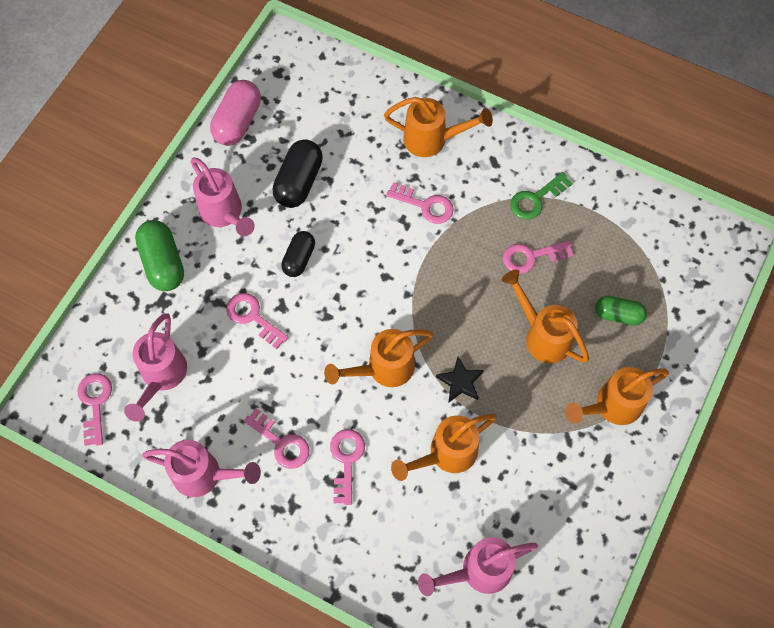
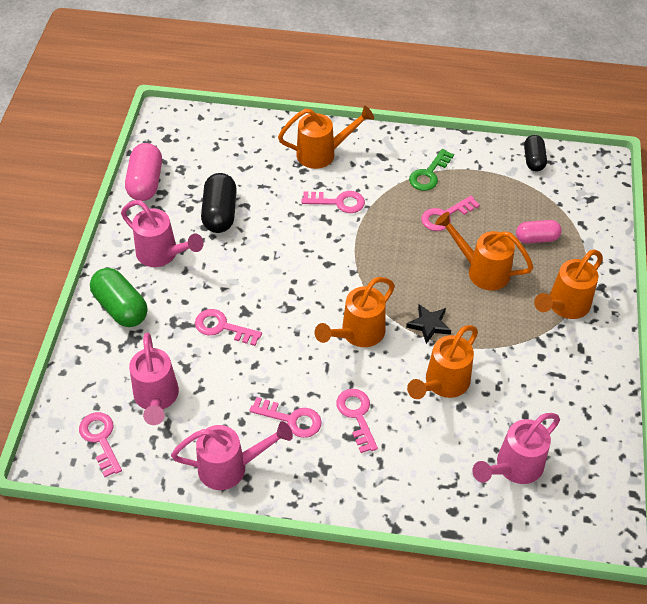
camera: 20 degrees left, 15 degrees down
(299, 259) = (245, 271): black capsule -> black capsule (533, 160)
(618, 314) = (536, 238): green capsule -> pink capsule

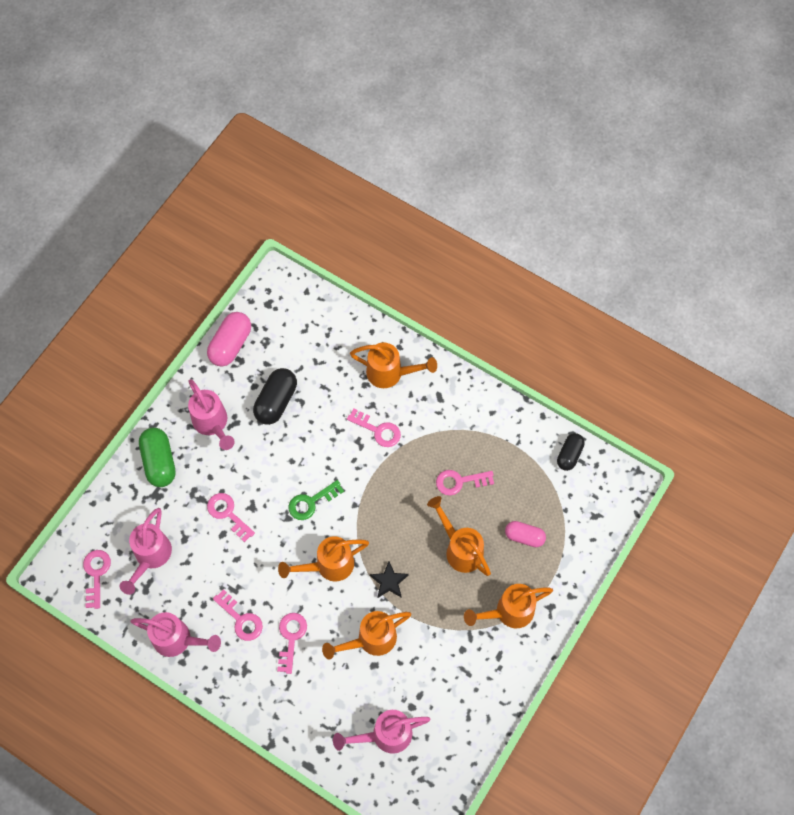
camera: 25 degrees right, 15 degrees up
(429, 174) = (470, 432): green key -> green key (311, 502)

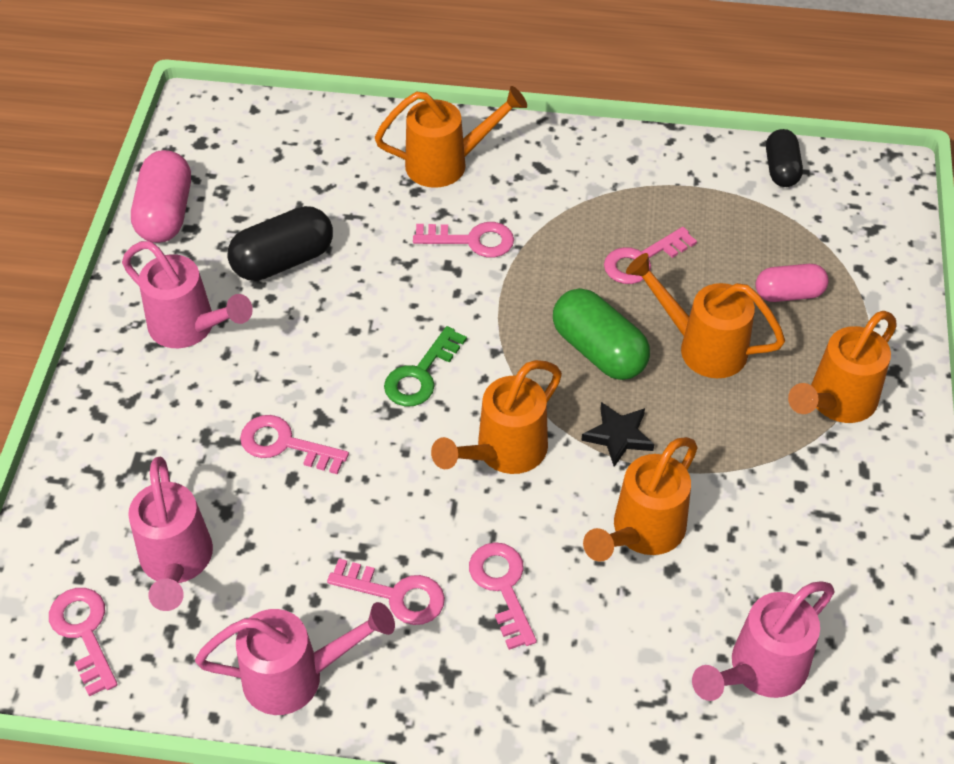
camera: 25 degrees left, 15 degrees down
(159, 462) = (122, 414): green capsule -> green capsule (599, 350)
(276, 401) = (283, 261): black capsule -> black capsule turned 60 degrees clockwise

